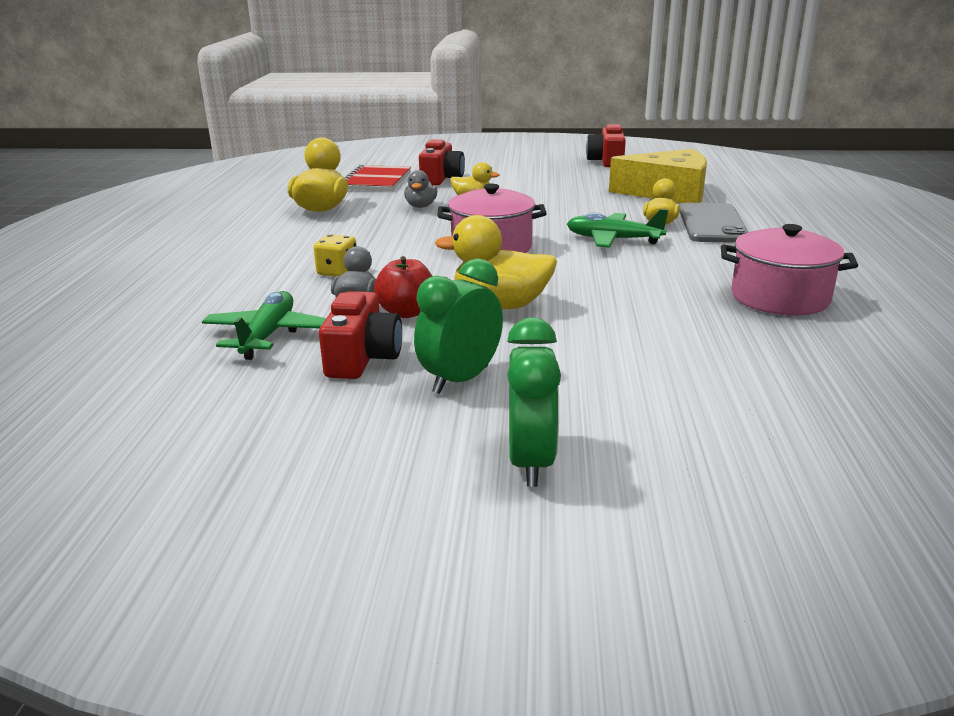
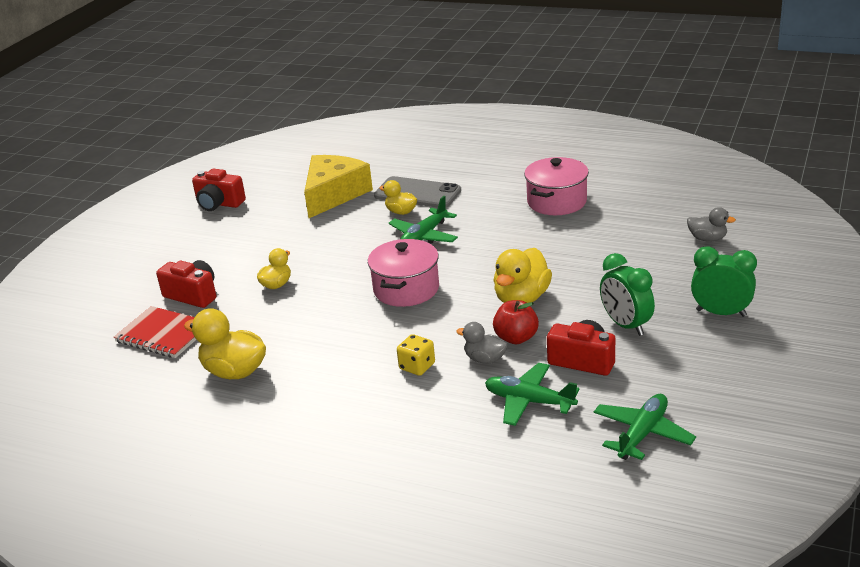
camera: 70 degrees left, 5 degrees up
(186, 416) = (642, 434): none -> green plane
(421, 206) = (273, 314): grey duck -> grey duck (707, 239)

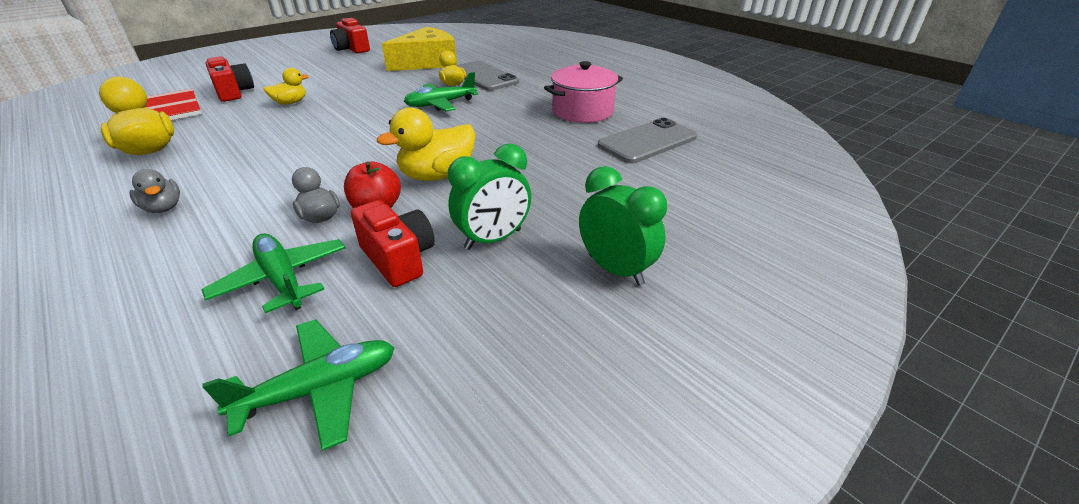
camera: 25 degrees right, 5 degrees up
(406, 289) = (364, 135): pink pot -> none
(417, 366) = (260, 199): yellow dice -> none
(625, 325) = (493, 239): green clock -> green clock turned 120 degrees counterclockwise
(639, 213) = (647, 141): none -> grey phone
(707, 239) = (691, 185): grey duck -> grey duck (163, 208)

